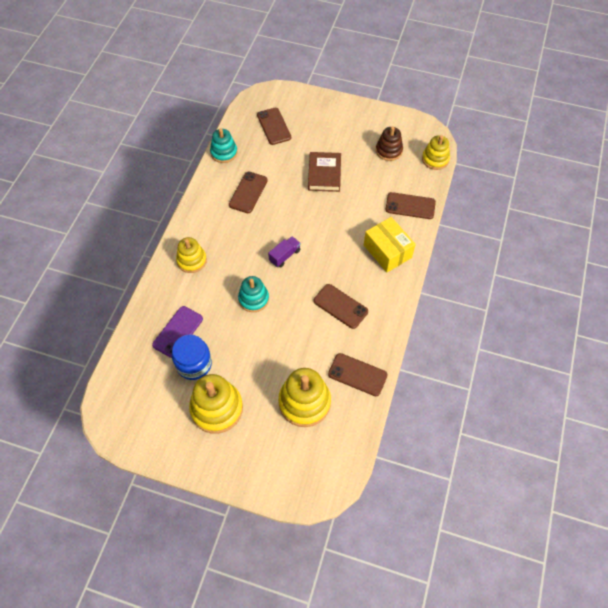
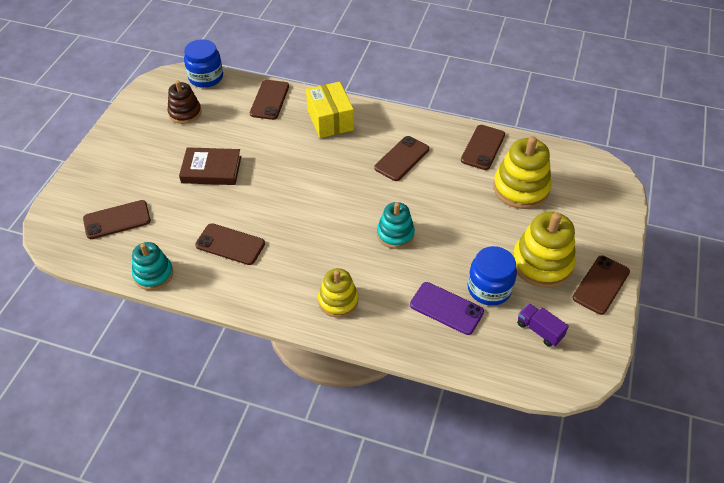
camera: 90 degrees left, 10 degrees down
(190, 454) = (601, 285): none -> brown phone
(284, 256) = (333, 206): purple truck -> purple truck (539, 330)
(387, 251) = (330, 120): yellow box -> yellow box turned 75 degrees counterclockwise
(435, 159) = (206, 77): yellow stacking toy -> blue jar

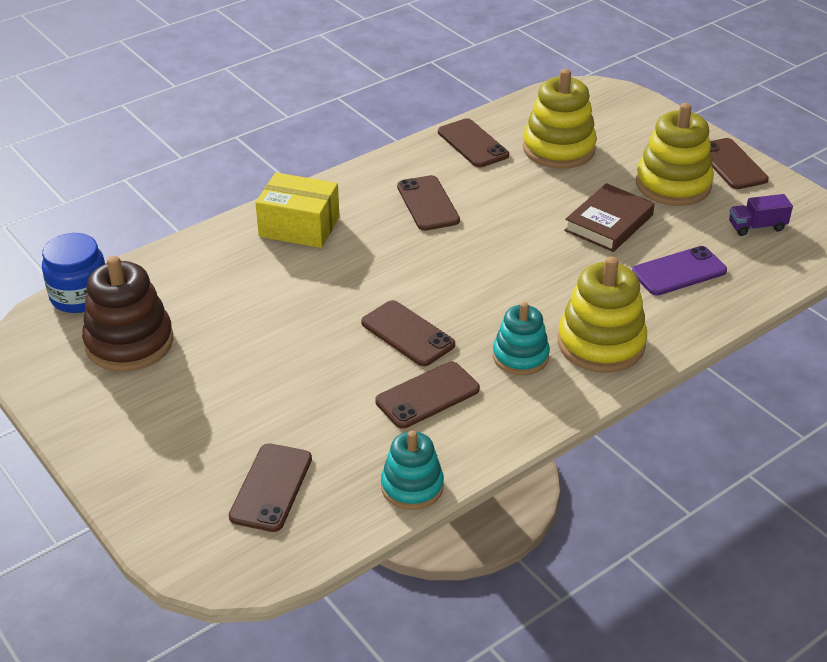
camera: 55 degrees left, 10 degrees down
(185, 113) = (129, 343): brown stacking toy -> brown stacking toy, size x1.57
(211, 170) = (273, 361): brown book -> brown book (609, 223)
(269, 100) = (200, 259): brown phone -> brown phone (407, 334)
(338, 301) = (601, 343): yellow stacking toy -> yellow stacking toy, size x1.57
(395, 234) = (540, 259): turquoise stacking toy -> turquoise stacking toy (520, 356)
(489, 288) = (676, 232): blue jar -> none

